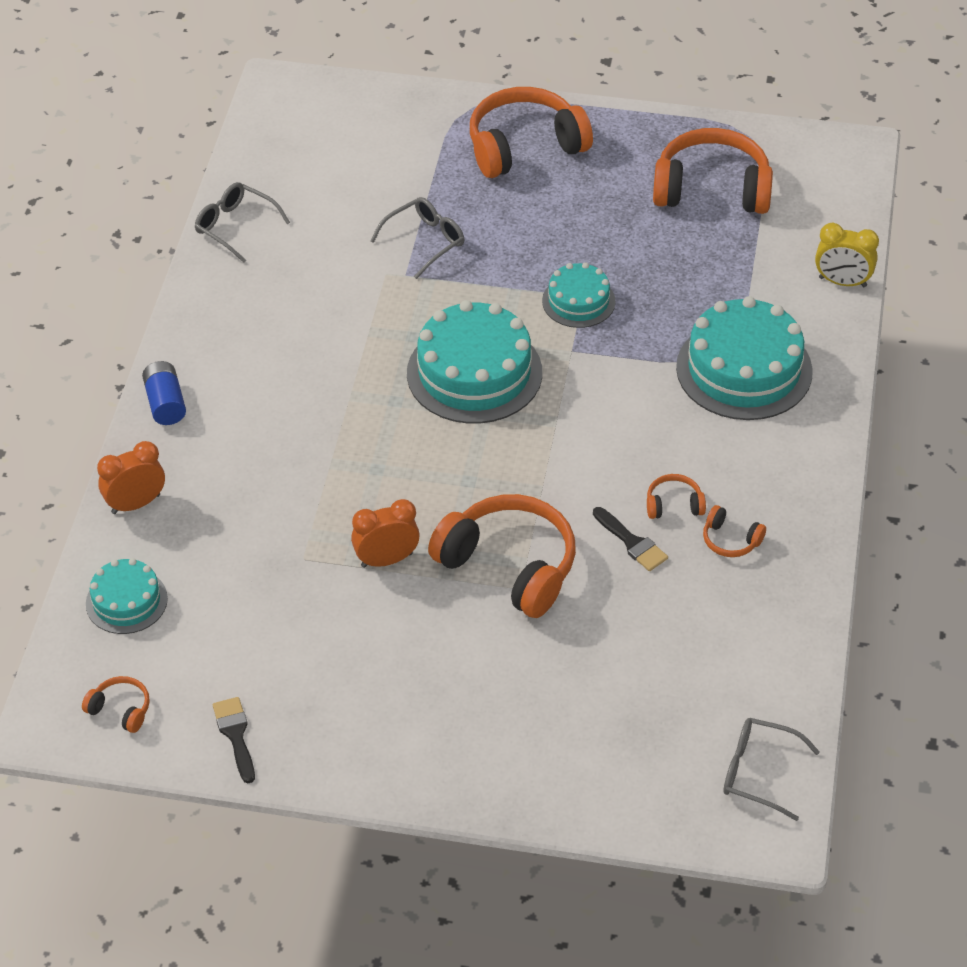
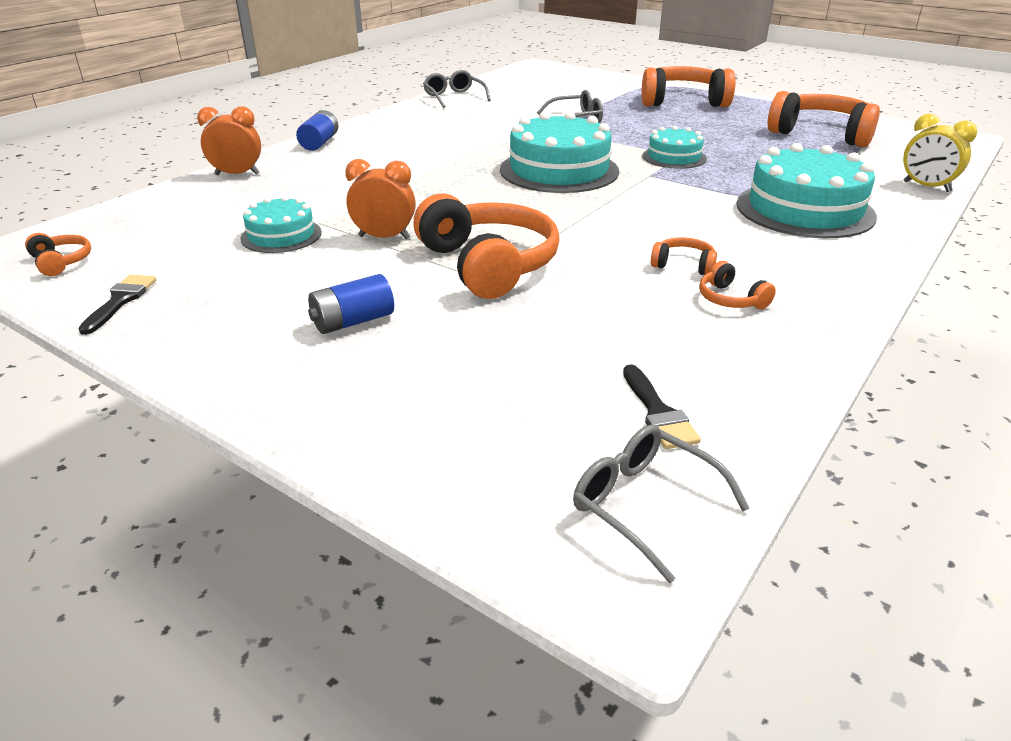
camera: 25 degrees right, 15 degrees down
(126, 601) = (159, 212): turquoise cake -> turquoise cake (281, 235)
(452, 683) = (353, 322): none -> blue battery
(632, 542) = (622, 278): black brush -> black brush (658, 412)

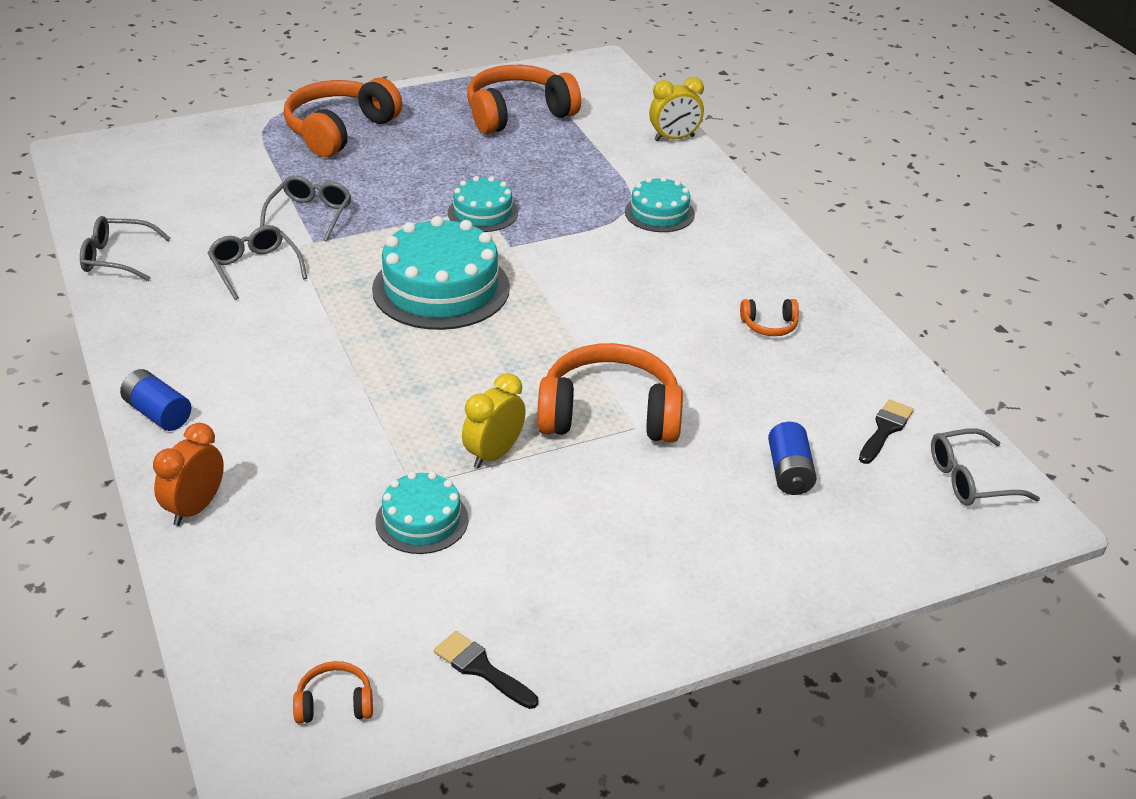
camera: 60 degrees left, 5 degrees up
(353, 322) = (650, 527): blue battery -> blue battery (789, 472)
(384, 237) = (494, 454): orange clock -> yellow clock
(496, 123) = (255, 268): none -> grey glasses
(658, 412) = (885, 429): black brush -> black brush turned 75 degrees counterclockwise
(683, 265) = (700, 318): orange headphones -> none
(804, 210) = (659, 213): turquoise cake -> turquoise cake, size x0.55

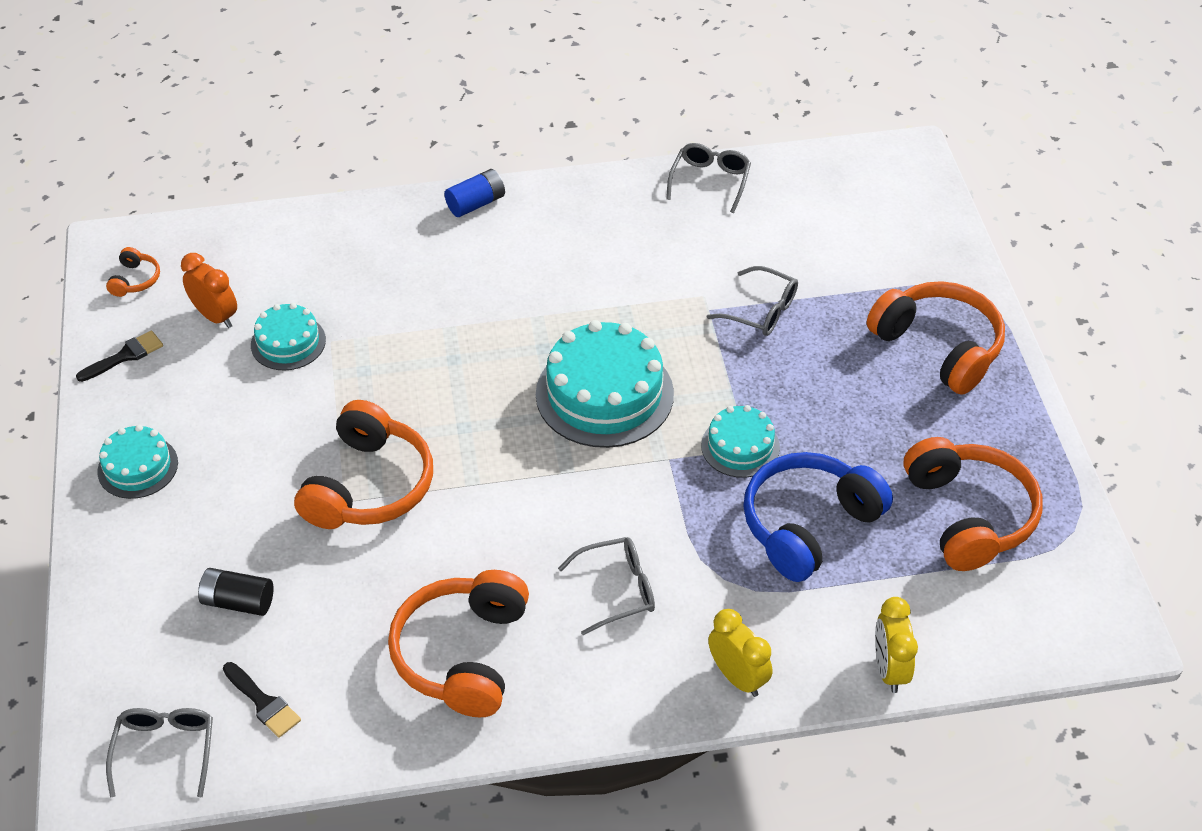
camera: 105 degrees right, 10 degrees up
(195, 508) = (356, 221): orange clock -> orange clock (216, 316)
(255, 268) = (672, 267): grey glasses -> grey glasses (618, 590)
(494, 454) = (348, 397): yellow clock -> yellow clock (738, 677)
(556, 176) = (808, 525): none -> blue headphones
(659, 213) = (709, 609): turquoise cake -> turquoise cake (138, 467)
(769, 325) = (463, 654): orange headphones -> orange headphones, size x2.28
(789, 472) = (238, 601): blue battery -> black battery

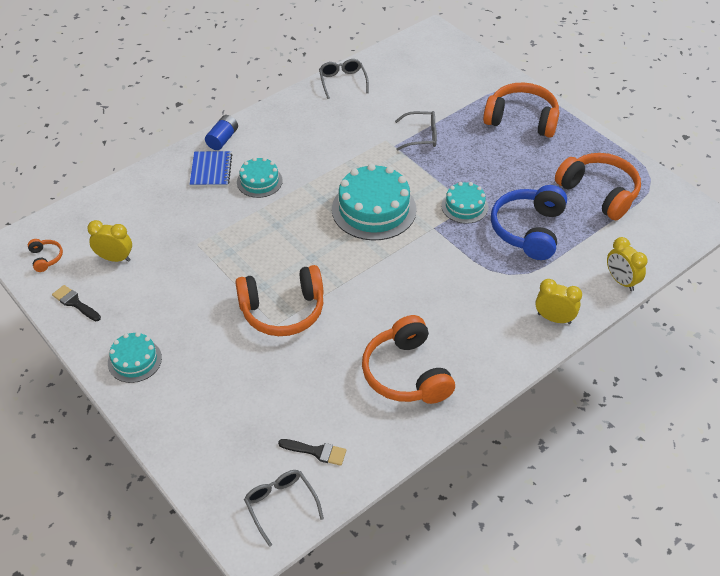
camera: 30 degrees left, 0 degrees up
(125, 356) = (75, 303): black brush -> black brush turned 75 degrees counterclockwise
(216, 316) = (115, 258): orange clock -> yellow clock
(238, 601) = (257, 405): black battery -> none
(288, 342) = (172, 254): turquoise cake -> turquoise cake (259, 181)
(369, 486) = (283, 310): orange headphones -> orange headphones turned 90 degrees clockwise
(427, 243) = (211, 170): none -> blue notebook
(618, 590) = (460, 304): grey glasses -> none

